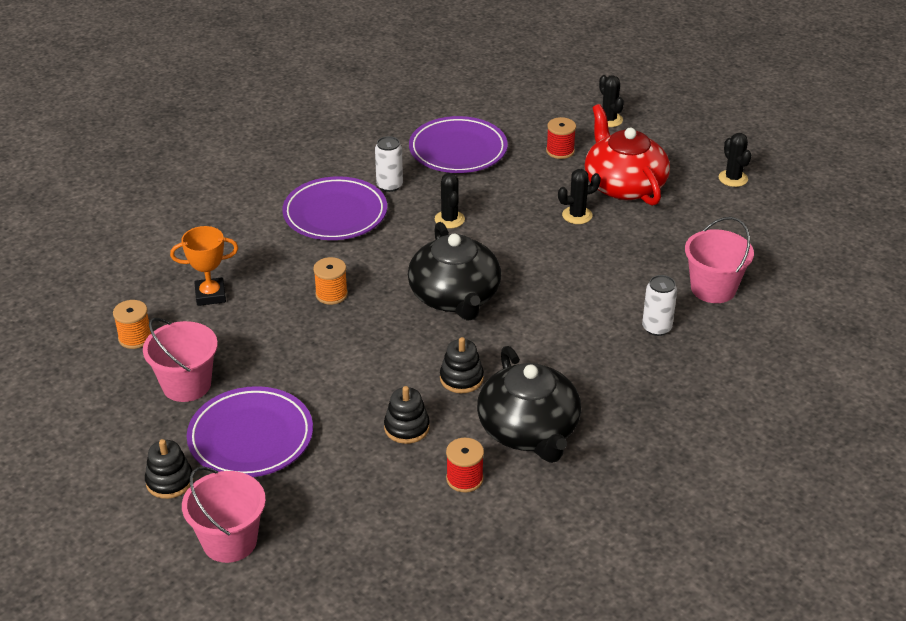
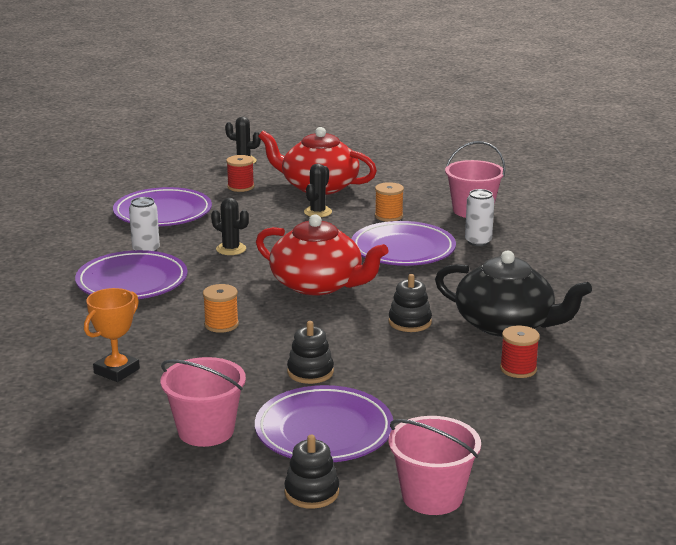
camera: 45 degrees left, 15 degrees down
(135, 338) = (98, 427): orange spool -> orange spool (388, 216)
(406, 427) = (426, 365): black stacking toy -> black stacking toy (310, 372)
(455, 297) = (318, 285): black teapot -> red teapot
(578, 299) = (403, 250): none -> purple plate
(733, 178) = (380, 159): black cactus -> none

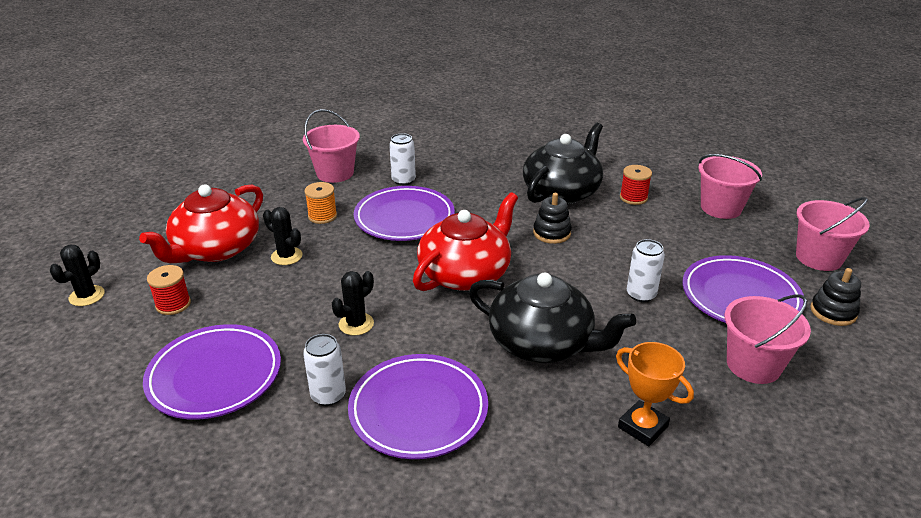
camera: 80 degrees left, 10 degrees up
(221, 324) = (542, 342): orange spool -> black teapot
(310, 372) = (641, 294): black stacking toy -> white can
(527, 430) = (721, 208): none -> pink bucket

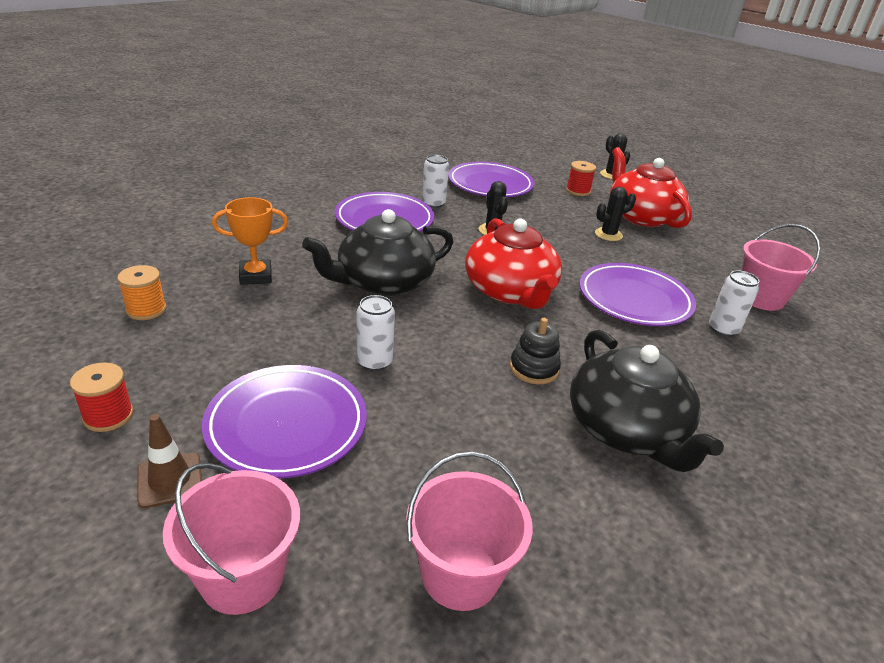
camera: 120 degrees right, 0 degrees up
(322, 216) = (667, 265): orange spool -> orange spool (146, 310)
(633, 198) = (564, 489): red spool -> red spool (108, 416)
(753, 365) = (215, 361): pink bucket -> none
(833, 312) = (170, 480): black stacking toy -> brown traffic cone

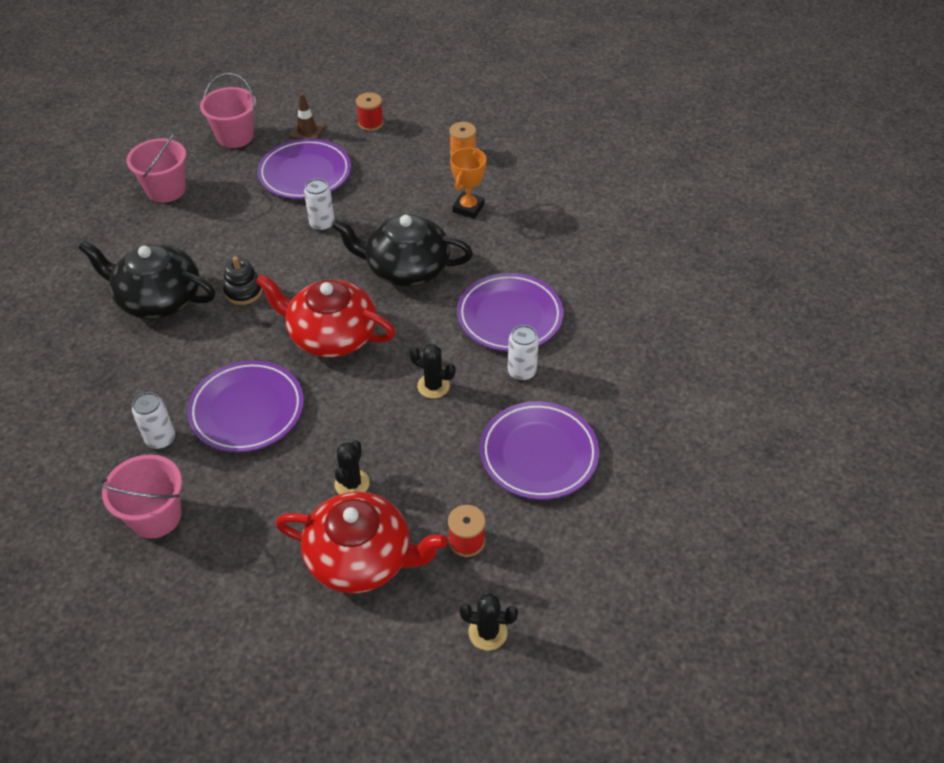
camera: 130 degrees right, 15 degrees up
(383, 282) = (406, 268): black teapot -> black teapot turned 90 degrees counterclockwise

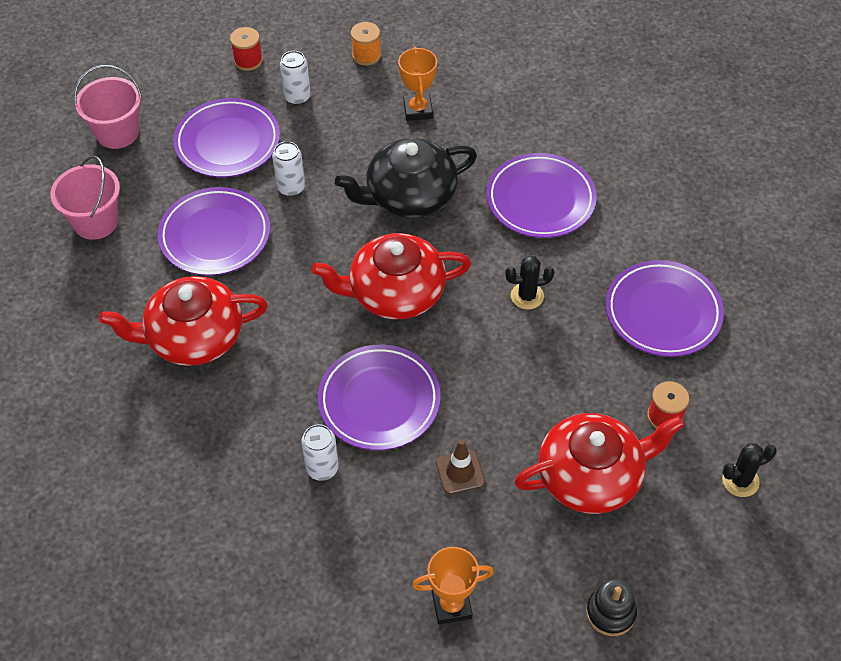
camera: 30 degrees left, 5 degrees up
(156, 516) = (382, 538): pink bucket -> none
(158, 298) = (193, 337): black teapot -> red teapot
(160, 599) = (451, 605): none -> orange trophy
(237, 234) = (215, 235): none -> purple plate
(243, 291) = (273, 290): black stacking toy -> black stacking toy (610, 613)
(307, 131) = (189, 96): brown traffic cone -> brown traffic cone (460, 472)
(352, 483) = (530, 418): black cactus -> none
(521, 372) = (591, 246): white can -> white can (297, 97)

